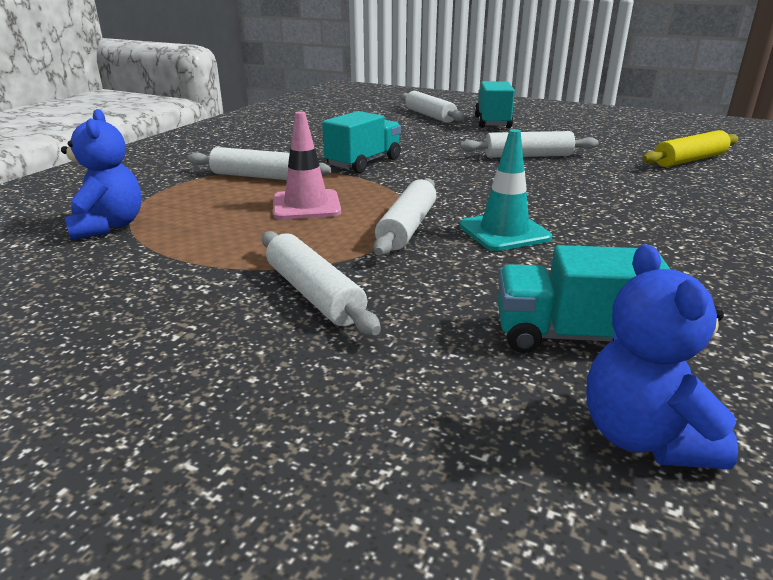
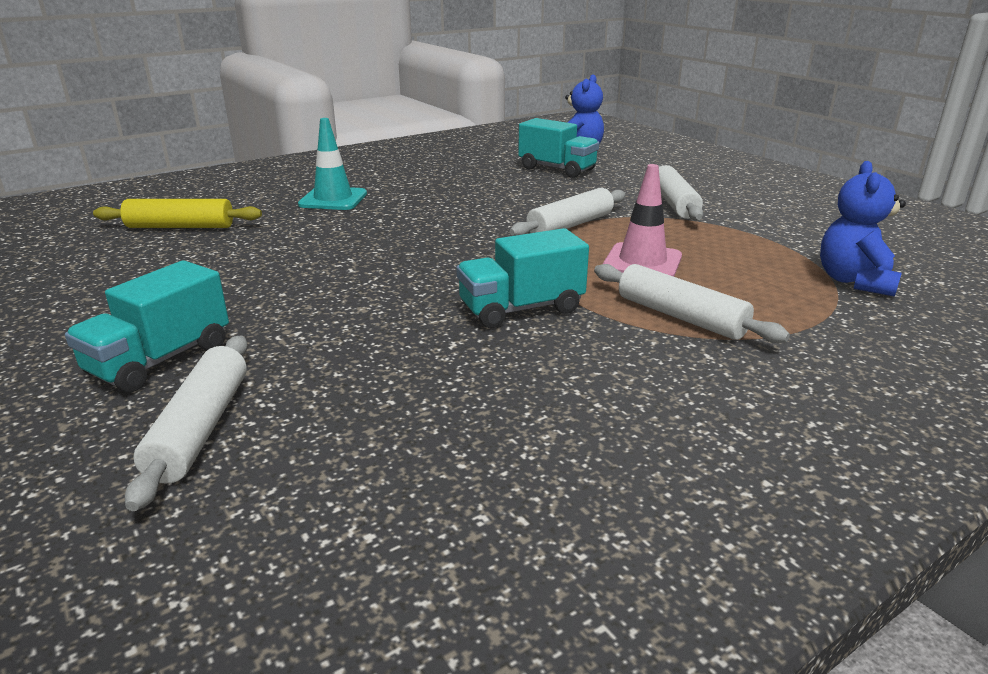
camera: 150 degrees left, 0 degrees up
(504, 232) = (502, 209): turquoise traffic cone -> turquoise traffic cone (333, 199)
(528, 156) = (309, 270): white rolling pin -> none

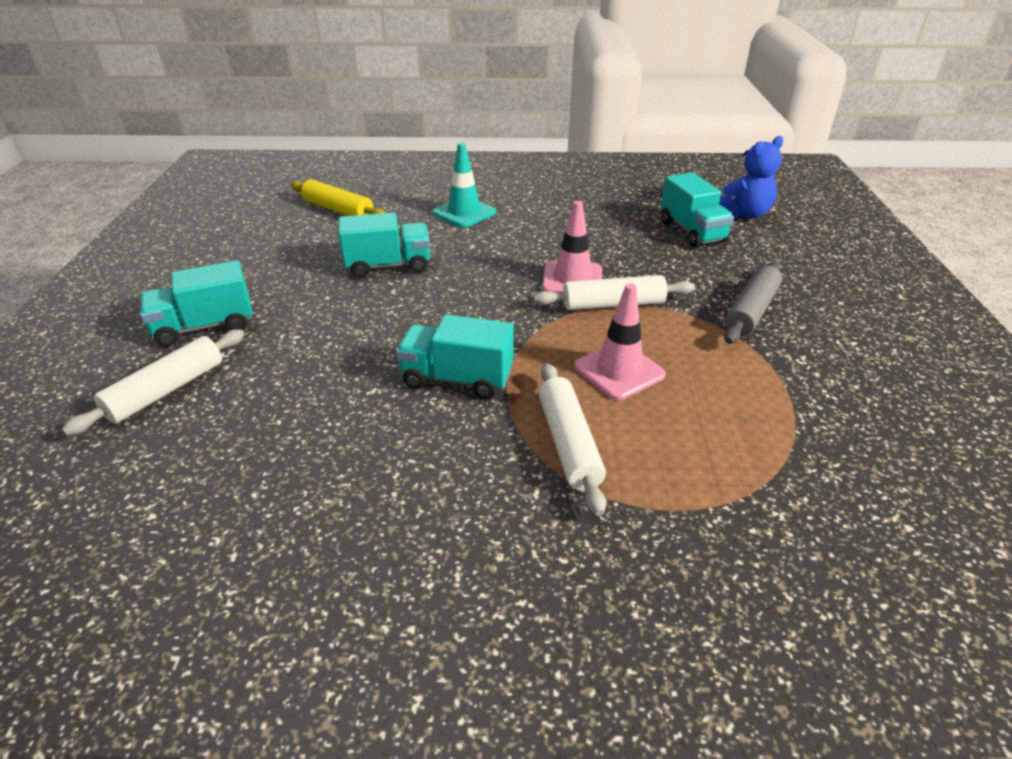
camera: 35 degrees right, 10 degrees up
(314, 253) = (388, 266): none -> turquoise truck
(511, 219) = (572, 279): none -> pink traffic cone
(674, 203) = (751, 311): white rolling pin -> grey rolling pin
(854, 281) = (800, 481): blue teddy bear -> none

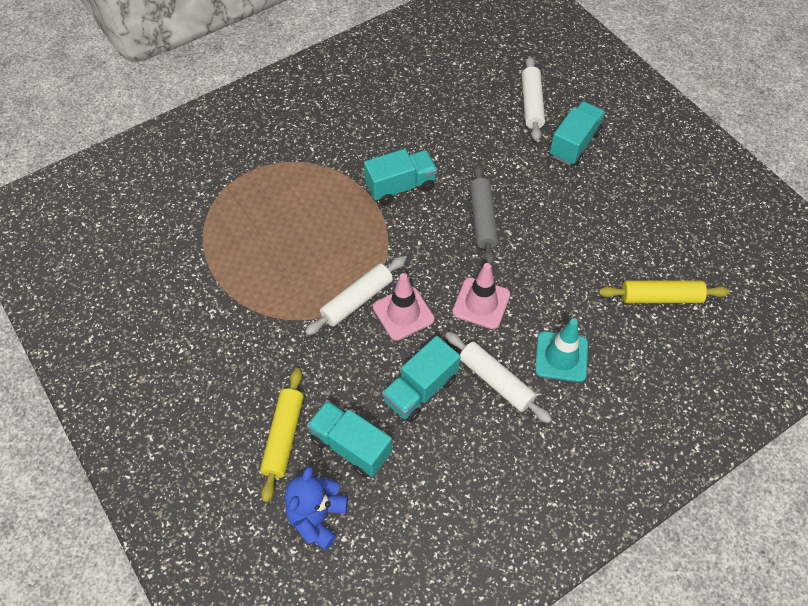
camera: 145 degrees right, 20 degrees up
(388, 266) = (540, 253): turquoise truck -> turquoise truck (420, 390)
(568, 443) = (314, 179): white rolling pin -> white rolling pin (496, 381)
(619, 371) = (317, 240): pink traffic cone -> pink traffic cone (481, 303)
(751, 311) = (259, 347): grey rolling pin -> grey rolling pin (482, 219)
(753, 253) = (284, 437): none -> yellow rolling pin

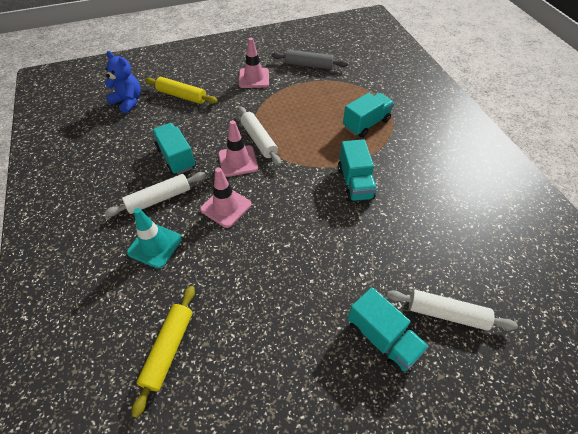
camera: 105 degrees right, 5 degrees down
(216, 345) = (254, 78): none -> pink traffic cone
(350, 446) = (159, 120): turquoise truck -> turquoise truck (366, 124)
(482, 219) = (306, 229): grey rolling pin -> grey rolling pin (309, 65)

